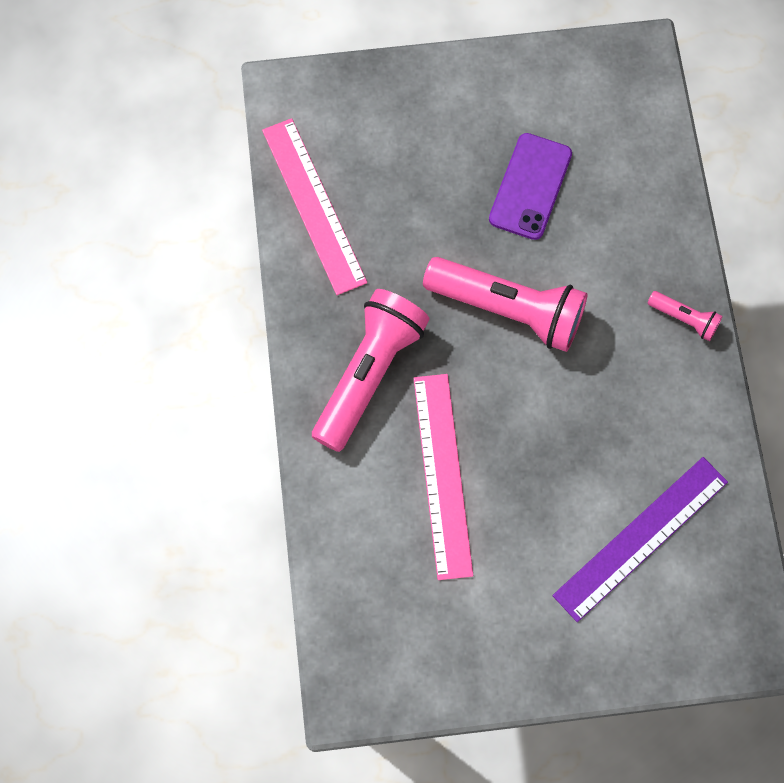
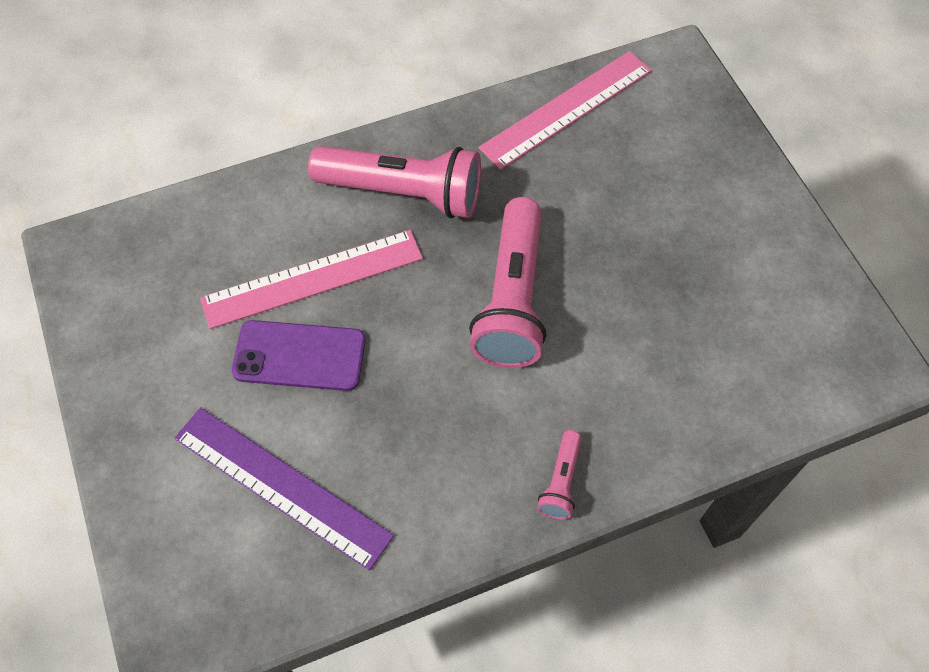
camera: 75 degrees right, 10 degrees down
(530, 186) = (664, 289): purple phone -> purple phone (299, 356)

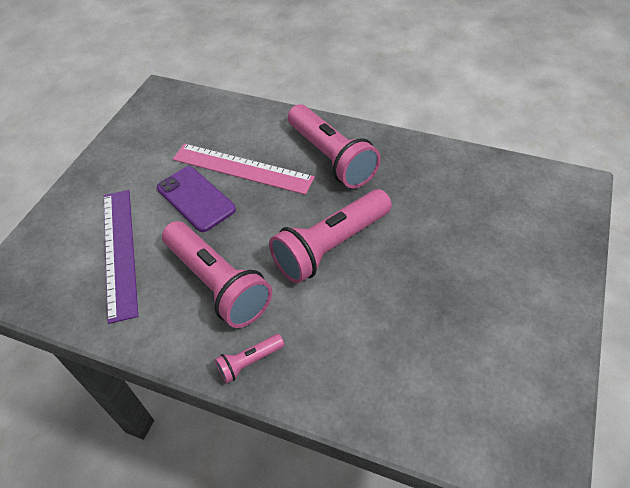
camera: 45 degrees right, 10 degrees down
(439, 431) = (217, 283): none -> pink flashlight
(566, 109) = (472, 170): pink ruler -> none

